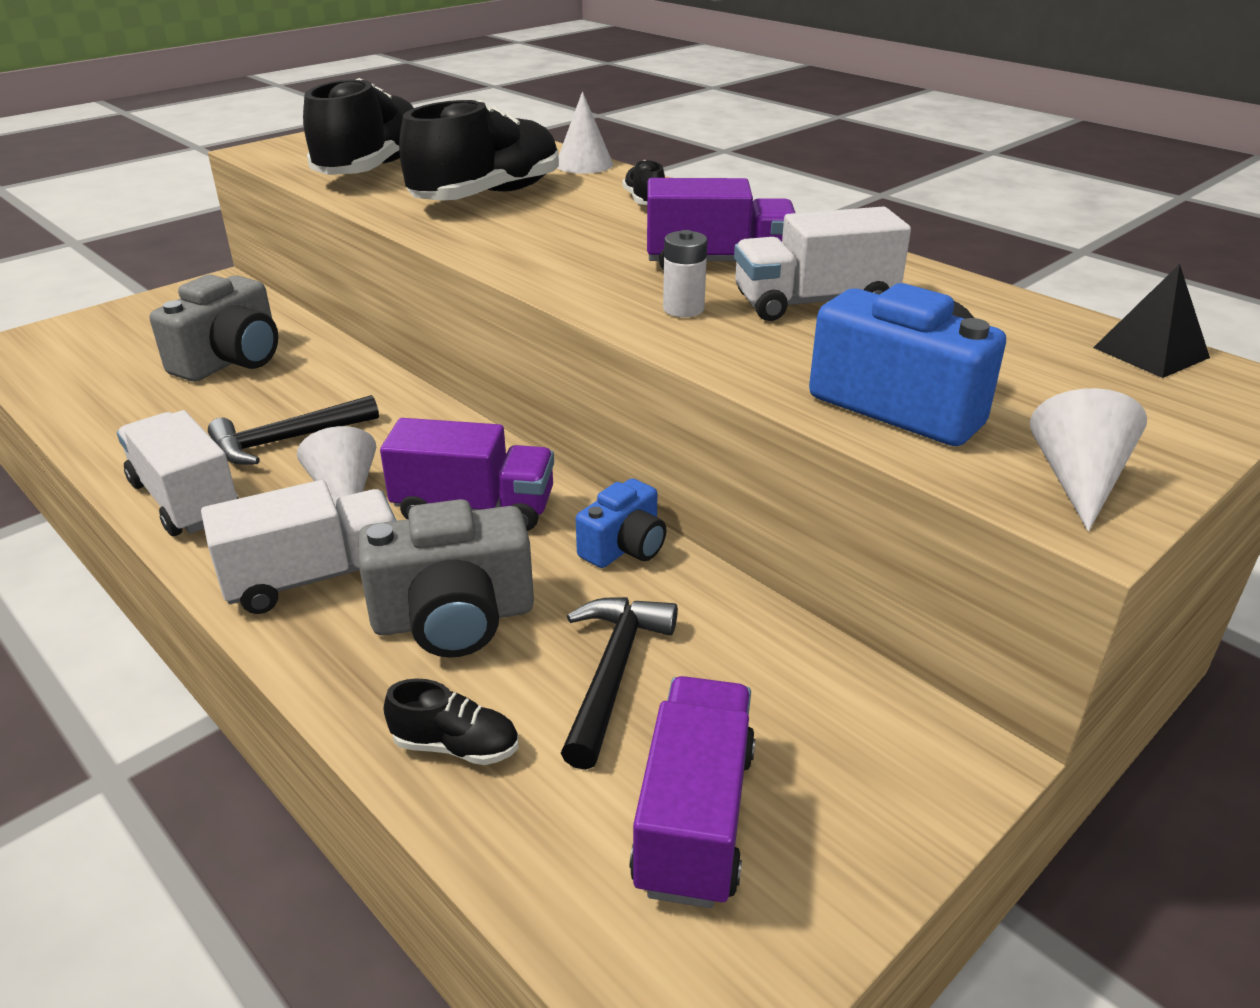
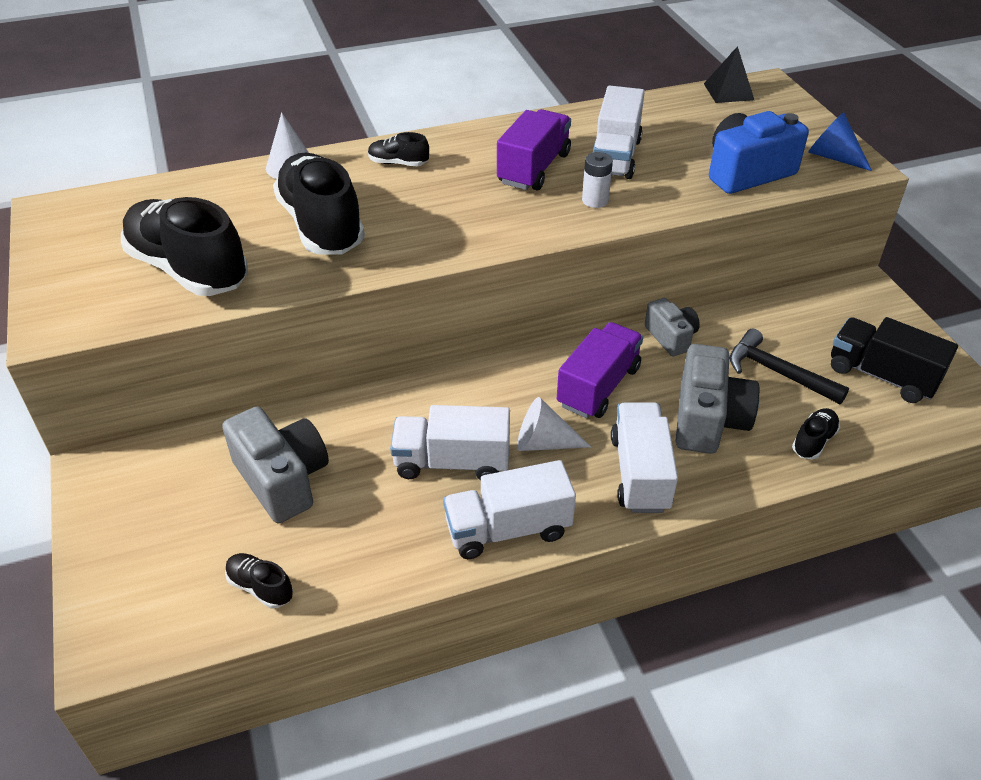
camera: 65 degrees left, 10 degrees up
(83, 387) = (260, 587): none -> black shoe
(287, 440) = (452, 462): black hammer -> white truck
(624, 547) = (671, 337): blue camera -> grey camera
(695, 818) = (882, 375): purple truck -> black truck
(1078, 480) = (833, 157): white cone -> blue cone

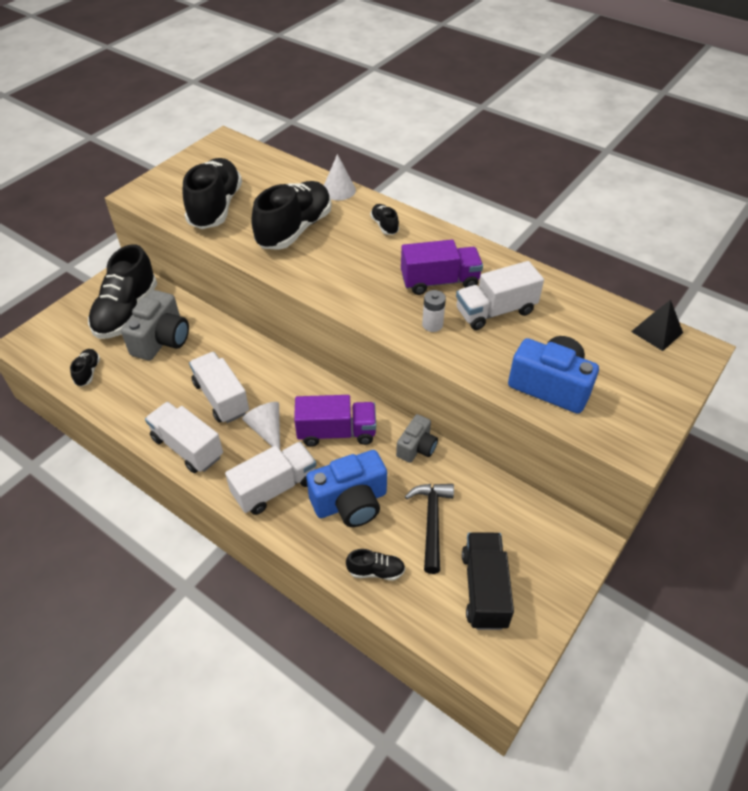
camera: 55 degrees right, 5 degrees up
(182, 496) = (127, 312): none -> black shoe
(708, 420) = (350, 502): grey camera -> blue camera
(833, 157) = (630, 427): blue cone -> none

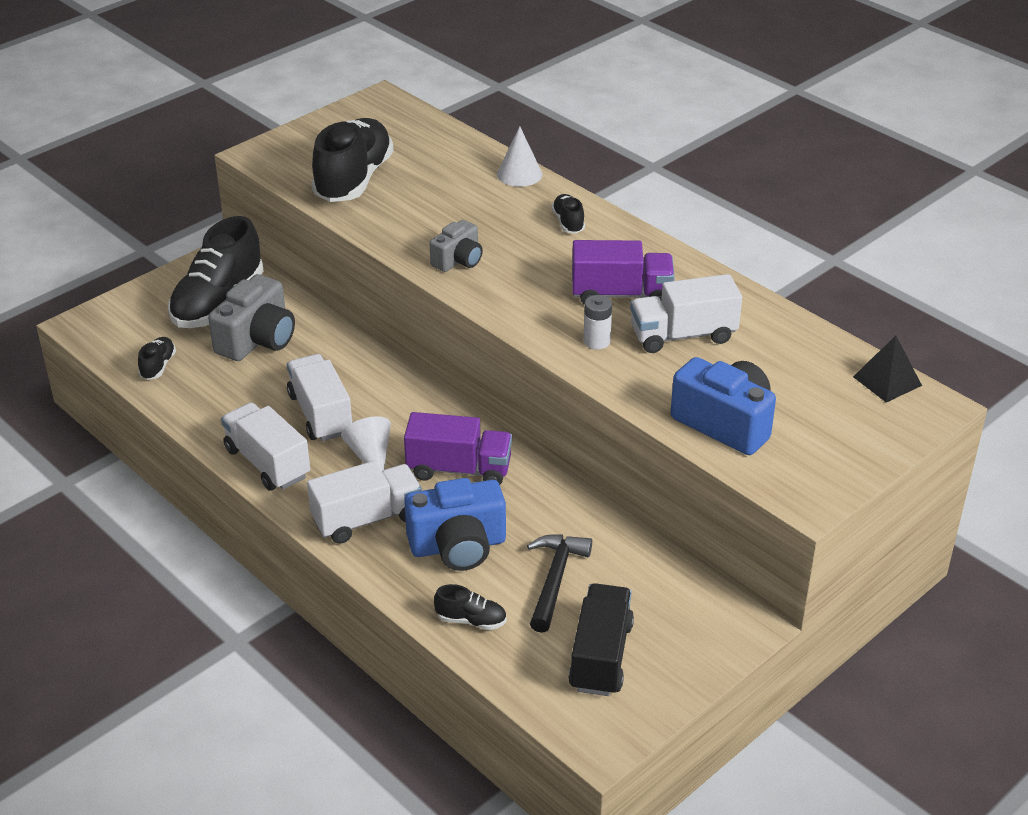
camera: 10 degrees right, 10 degrees down
(294, 230) = (449, 216): black shoe -> none
(417, 447) = (558, 498): grey camera -> grey camera (458, 260)

